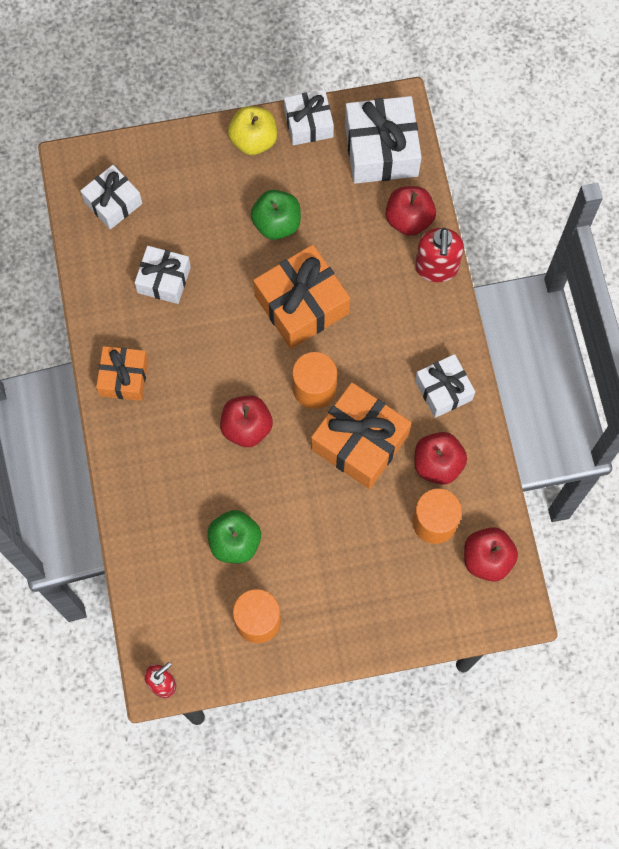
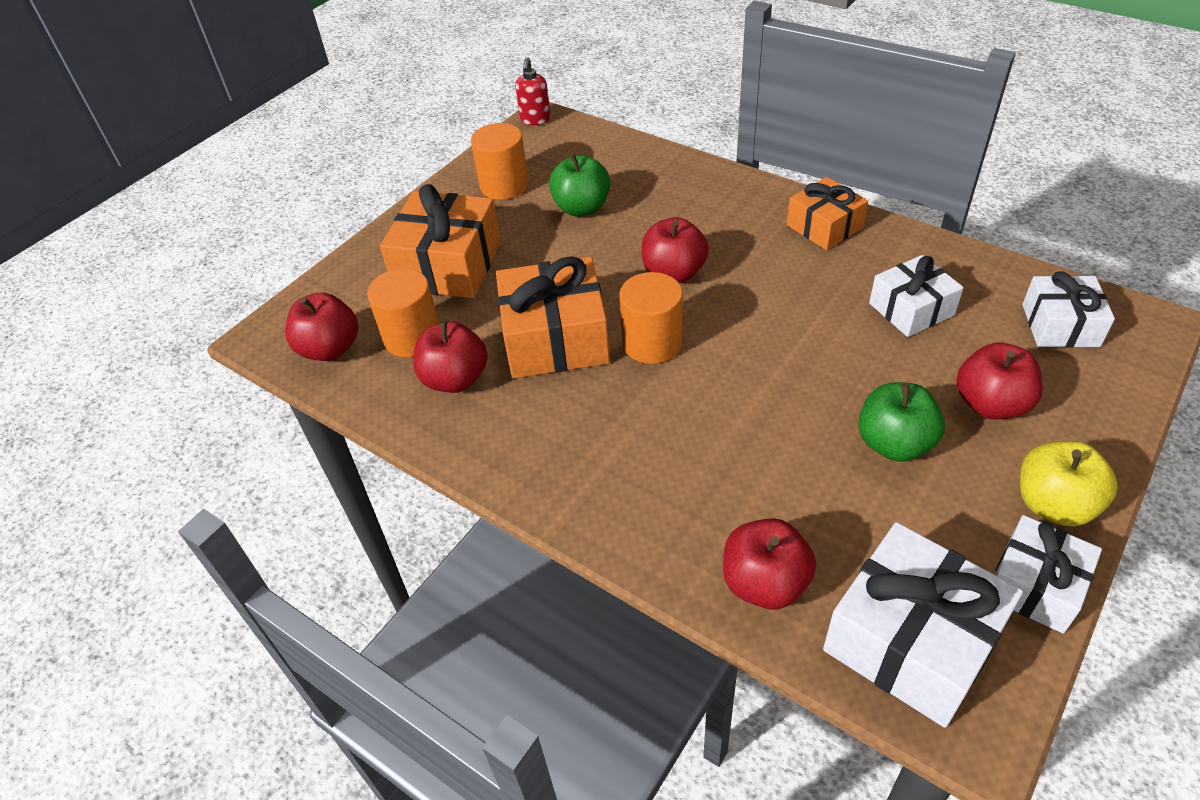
camera: 140 degrees right, 25 degrees down
(208, 200) = (990, 404): none -> red apple
(302, 304) = (759, 395): orange gift -> orange gift (448, 265)
(436, 268) = (663, 556): red soap dispenser -> none
(443, 390) = (516, 442): white gift -> none

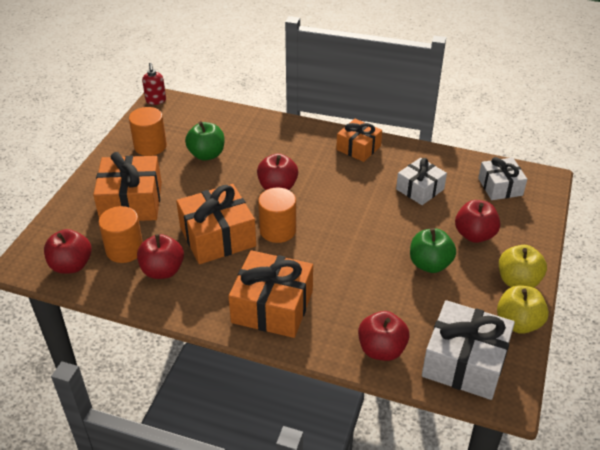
camera: 20 degrees left, 5 degrees down
(603, 469) = (272, 307): none -> orange gift
(1035, 585) = (518, 323): white gift -> yellow apple

